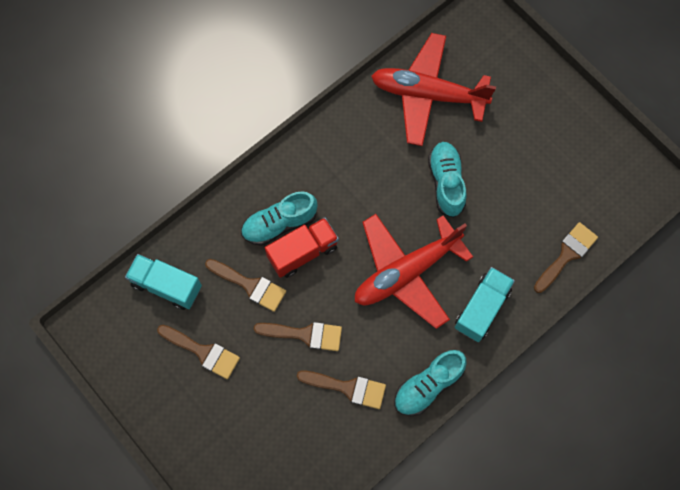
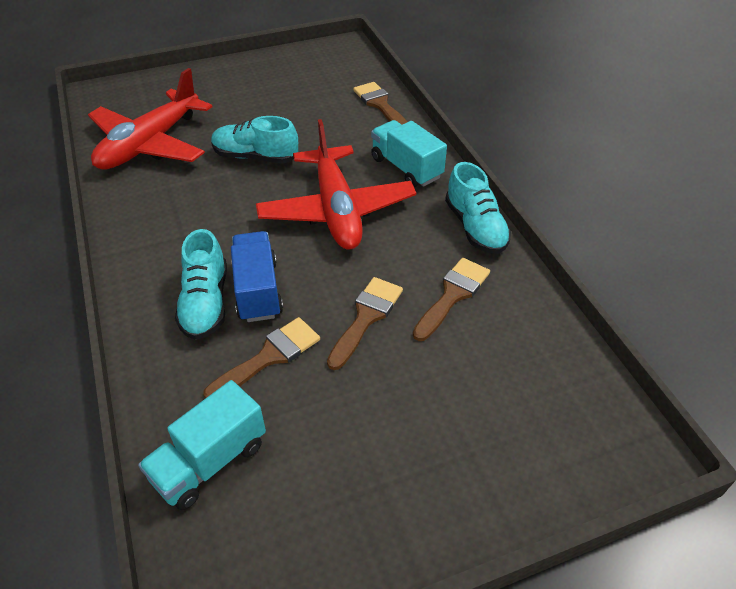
camera: 70 degrees left, 25 degrees down
(203, 352) = (337, 441): brown brush -> none
(303, 252) = (258, 290): red truck -> blue truck

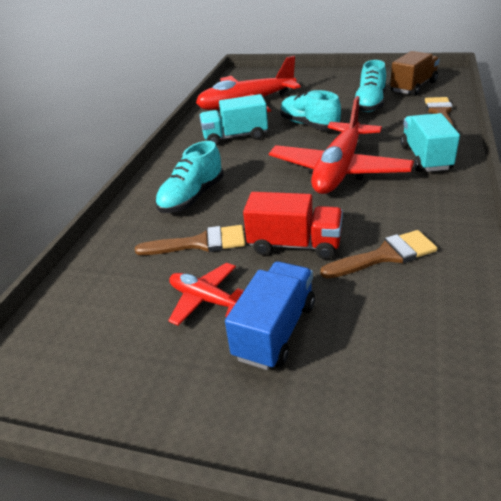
camera: 40 degrees right, 10 degrees down
(210, 461) = (100, 289): turquoise truck -> turquoise truck (235, 137)
(258, 290) = (232, 201): blue truck -> blue truck (275, 331)
(327, 72) = (413, 87): none -> brown truck
(335, 416) = (206, 300): none -> red plane
(366, 317) = (294, 245): brown brush -> red truck
(475, 227) = (454, 214): turquoise shoe -> turquoise shoe (370, 104)

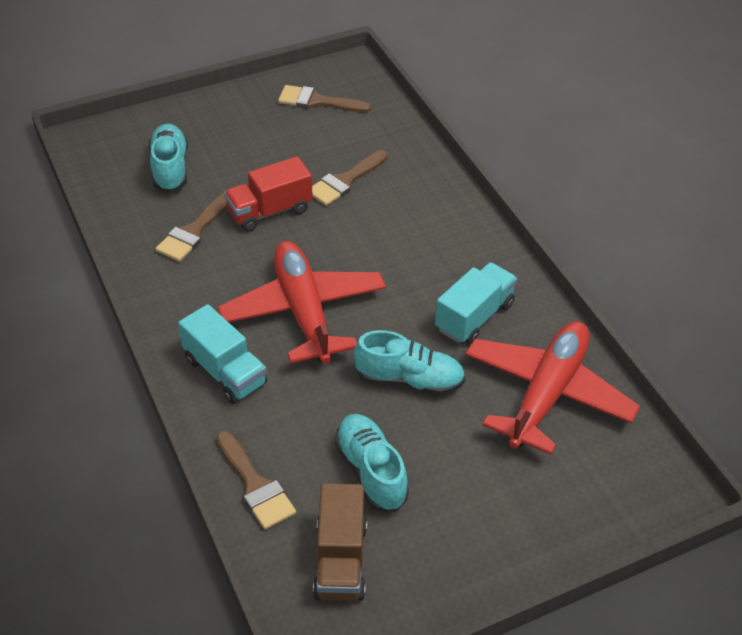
camera: 135 degrees right, 10 degrees up
(106, 348) = (317, 101): none -> brown brush
(192, 197) = (409, 217): turquoise shoe -> turquoise shoe (170, 168)
(206, 300) = (290, 148): red plane -> none
(275, 331) = (227, 151): blue truck -> none

